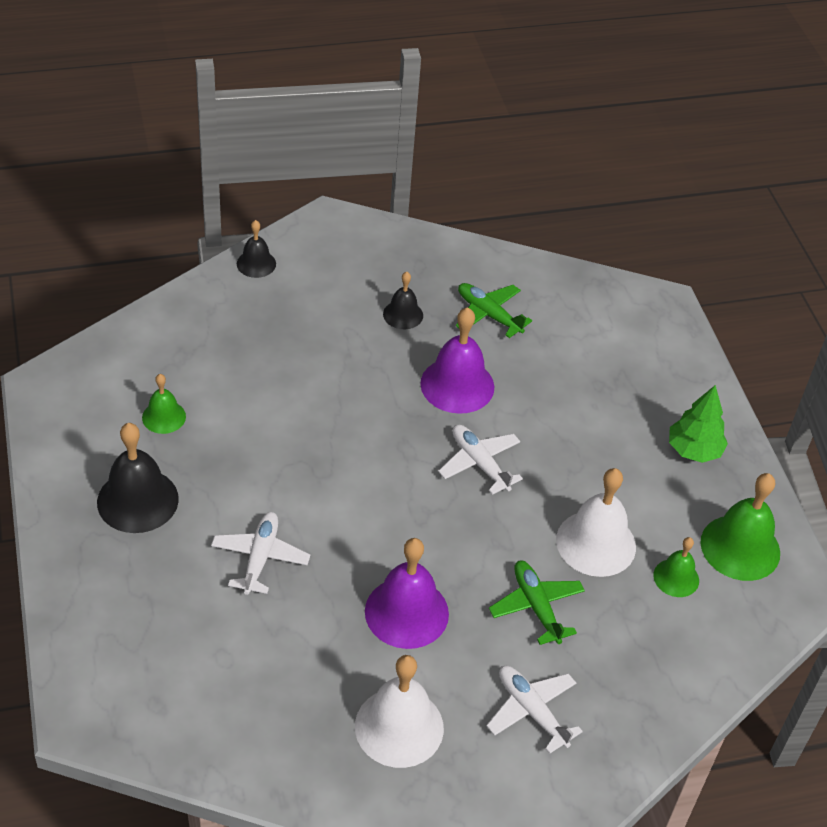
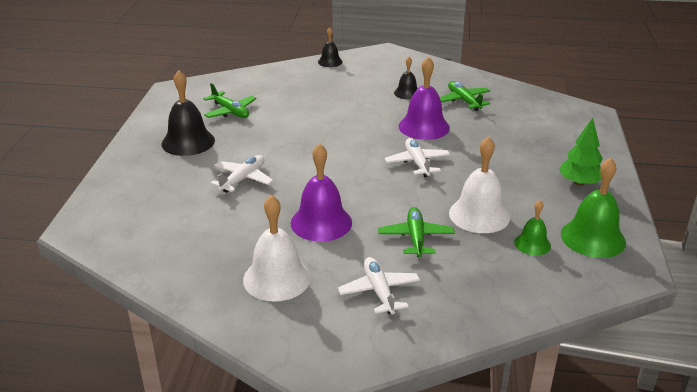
camera: 25 degrees right, 15 degrees down
(164, 417) = (230, 111): green bell -> green plane

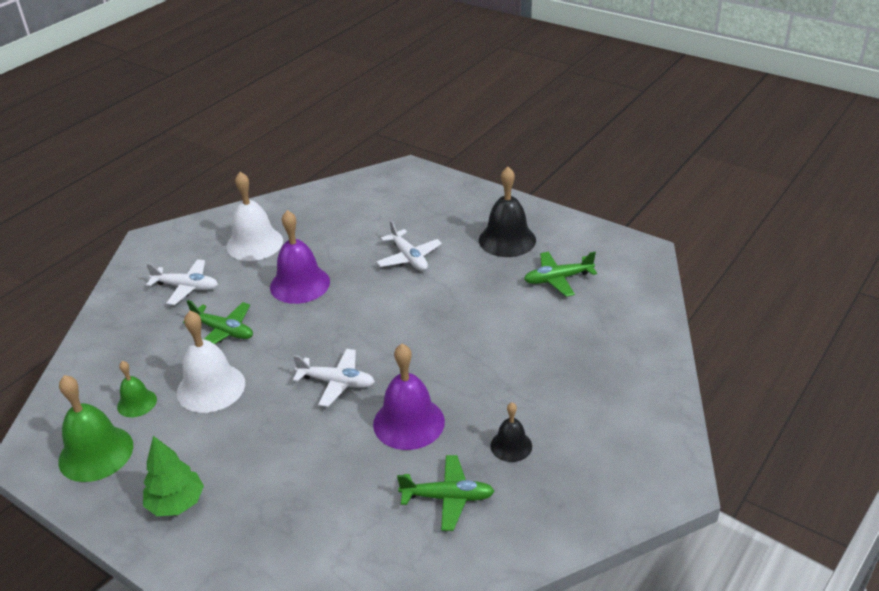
camera: 120 degrees right, 5 degrees up
(330, 62) = (662, 403): black bell -> none

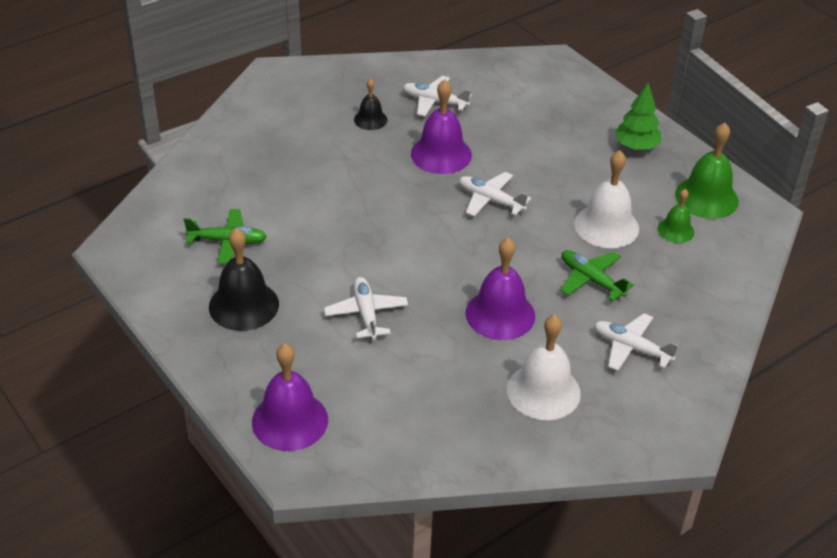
camera: 165 degrees left, 5 degrees up
(426, 188) = (290, 420): none -> purple bell
(448, 498) = (434, 102): green plane -> white plane

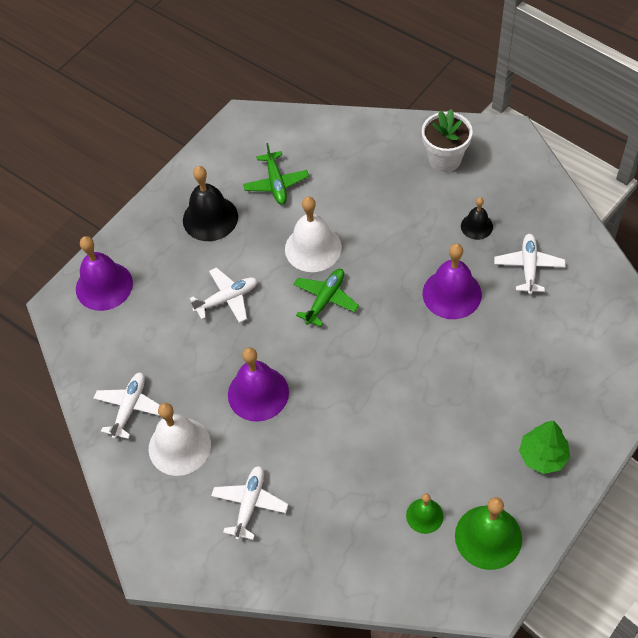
camera: 80 degrees right, 15 degrees up
(275, 118) = (445, 159): none -> white flower pot
(490, 200) = (403, 349): white plane -> white plane (130, 408)
(591, 280) = (326, 455): green plane -> green plane (325, 300)
(606, 226) = (406, 453): white bell -> white bell (313, 248)

